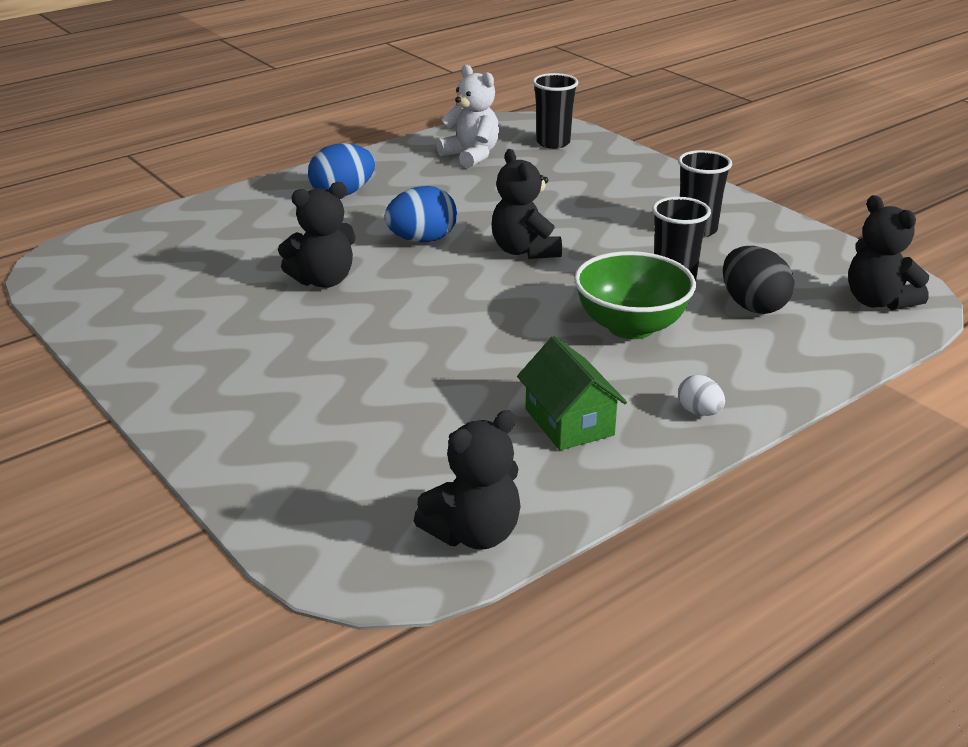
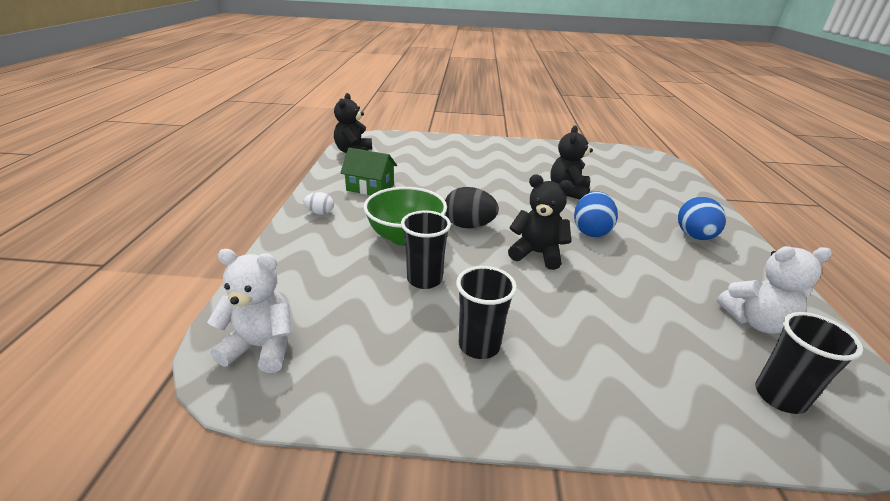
camera: 130 degrees right, 0 degrees up
(752, 306) = (354, 288): black egg -> black egg (468, 226)
(878, 301) = (261, 347): black teddy bear -> white teddy bear

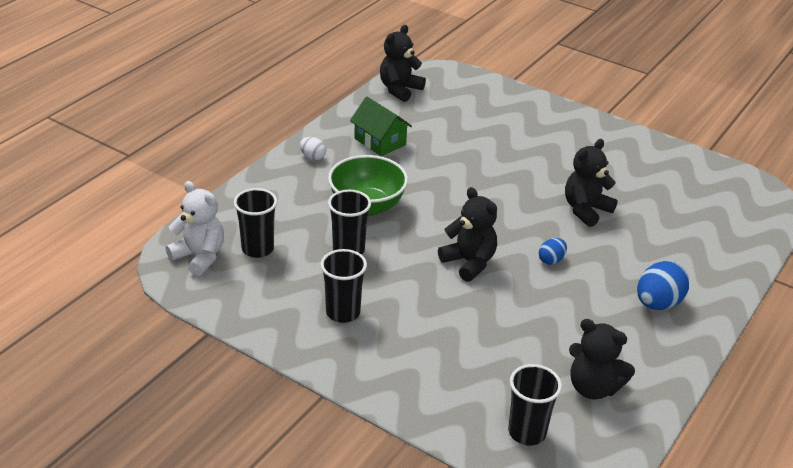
camera: 30 degrees right, 5 degrees up
(328, 312) = (257, 249): none -> black cup
(468, 226) = (435, 214): black egg -> none
(591, 231) = (551, 260): blue egg -> blue egg, size x0.55
(755, 322) = (593, 387): white teddy bear -> black teddy bear

